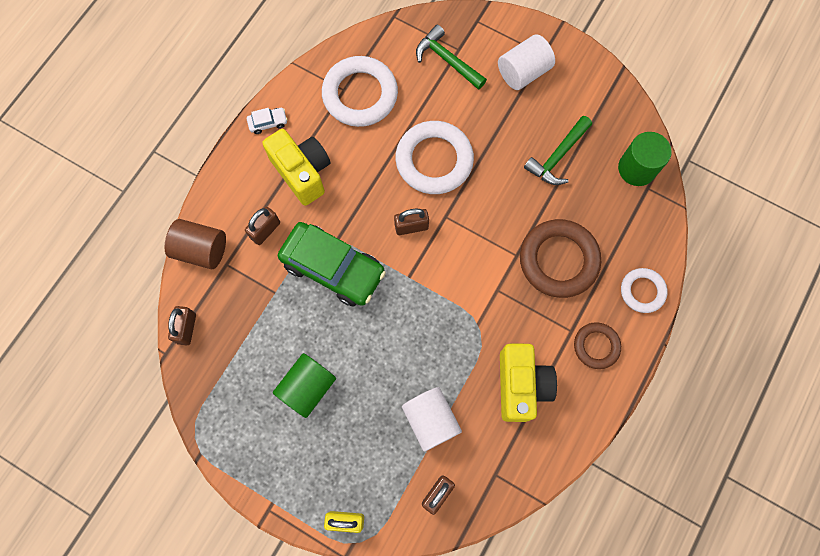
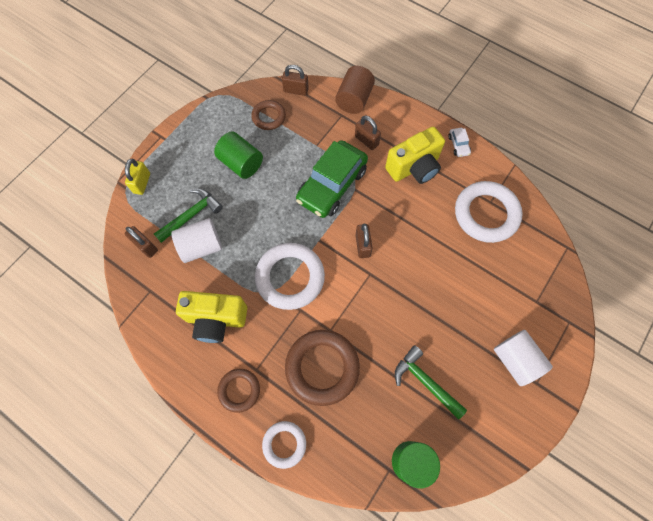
camera: 95 degrees right, 5 degrees down
(232, 360) = (269, 117): none -> brown ring
(434, 160) = (423, 269): white ring -> white ring (290, 277)
(447, 60) = (524, 290): green hammer -> green hammer (191, 215)

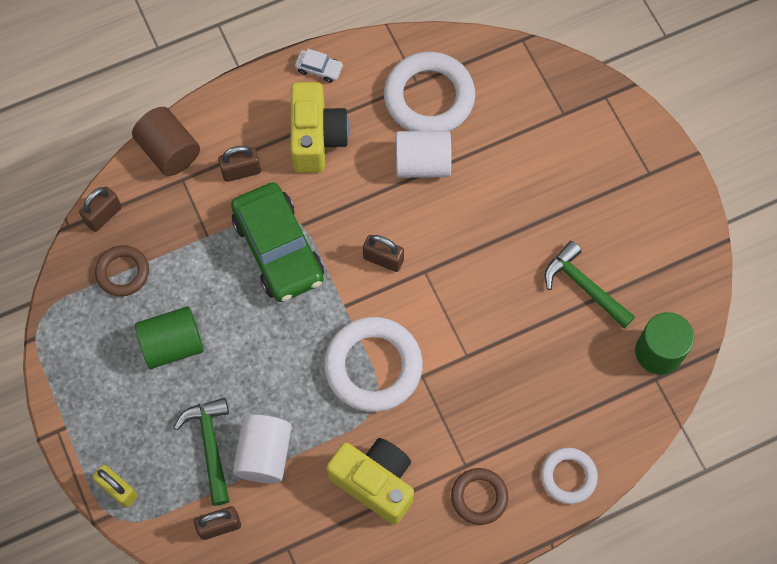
camera: 60 degrees left, 0 degrees up
(216, 319) = (375, 482): yellow camera -> yellow camera turned 90 degrees counterclockwise
(322, 367) = (505, 388): brown ring -> none
(425, 381) = (583, 286): green hammer -> green hammer turned 60 degrees clockwise
(515, 360) = (613, 178): white cylinder -> white cylinder (422, 163)

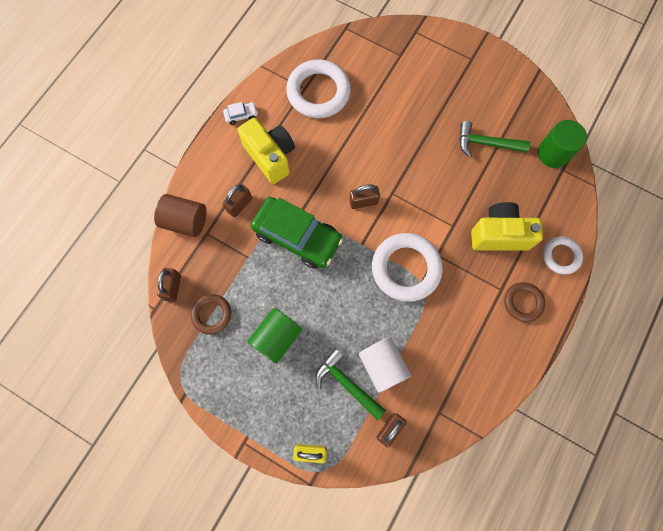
camera: 35 degrees left, 5 degrees up
(375, 482) = (459, 336): yellow camera -> yellow camera (499, 235)
(422, 163) = (343, 132): white cylinder -> none

